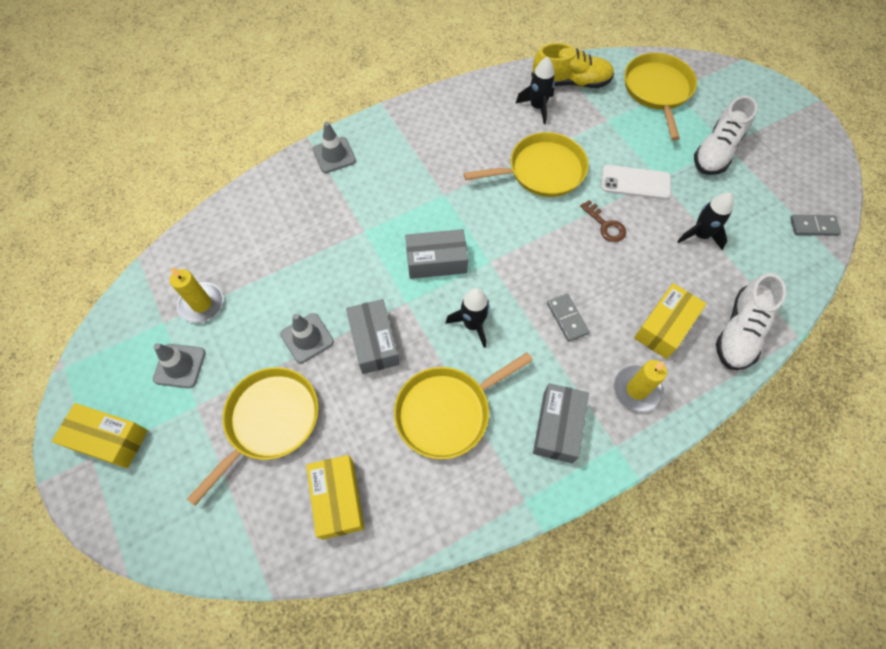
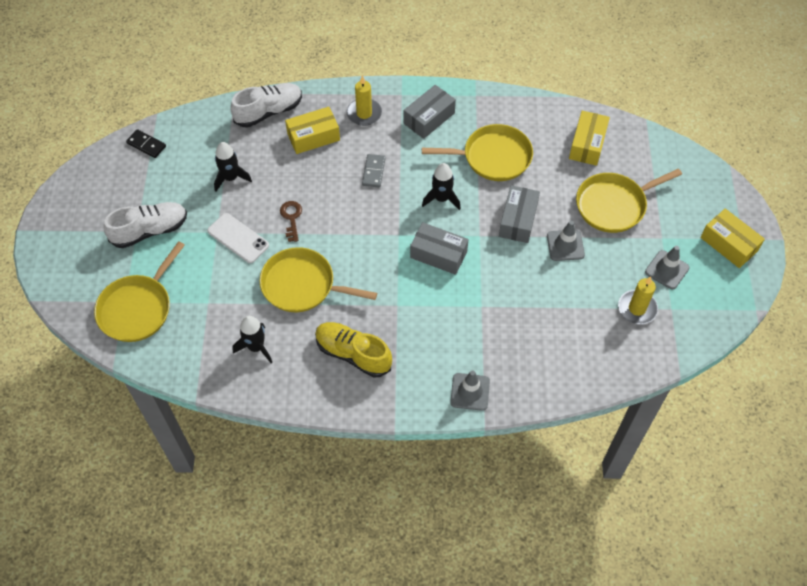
camera: 150 degrees left, 5 degrees down
(570, 82) = (204, 358): yellow shoe -> yellow shoe (353, 354)
(813, 226) = (146, 145): grey domino -> black domino

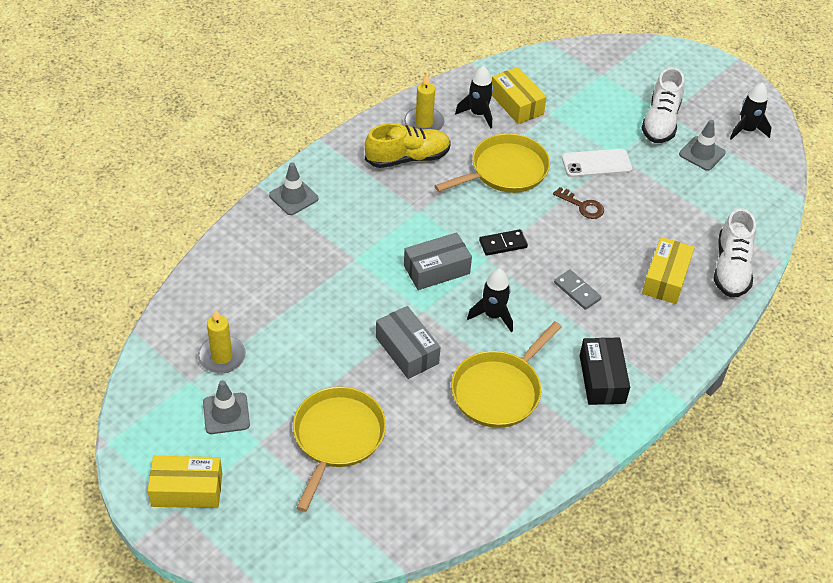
camera: 130 degrees right, 10 degrees down
(137, 308) = (587, 77): yellow pan -> none
(146, 145) = (766, 169): black domino -> black domino (503, 244)
(231, 178) = (670, 197): black rocket -> black rocket (747, 130)
(364, 113) = (659, 334): yellow candle -> yellow candle (424, 123)
(429, 118) = (602, 379): grey box -> black box
(565, 245) = (341, 362): grey traffic cone -> grey traffic cone (702, 153)
(587, 144) = (429, 482): yellow box -> yellow box (516, 104)

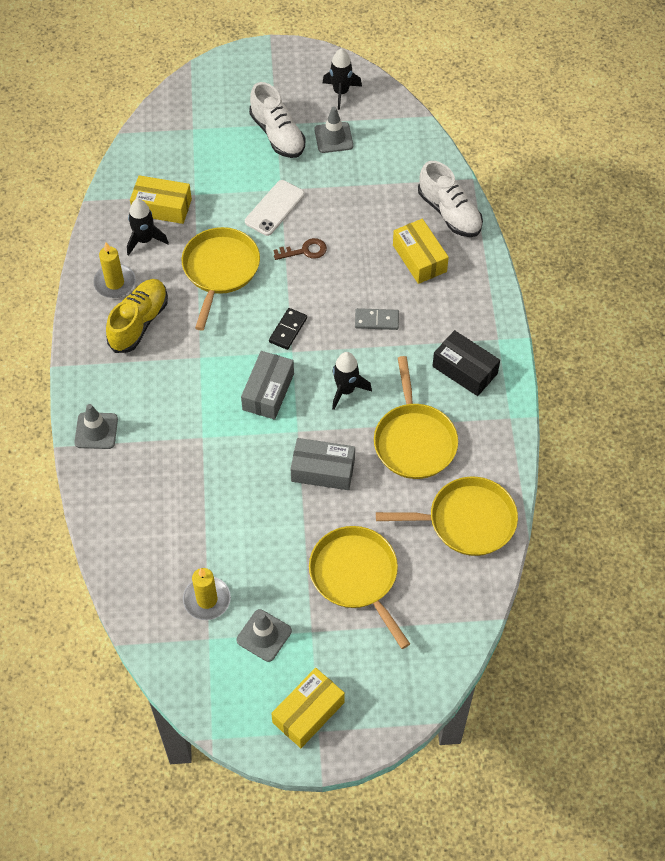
camera: 45 degrees left, 10 degrees up
(466, 478) = (467, 520): none -> yellow pan

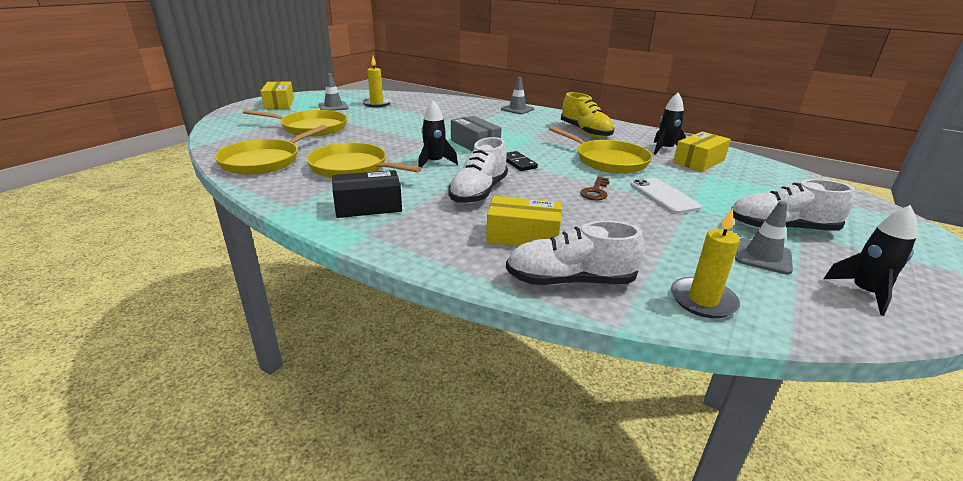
camera: 125 degrees right, 30 degrees down
(115, 283) = (629, 134): yellow candle -> yellow candle (703, 300)
(323, 470) = (390, 140): grey box -> none
(376, 320) = (478, 192): grey domino -> white shoe

